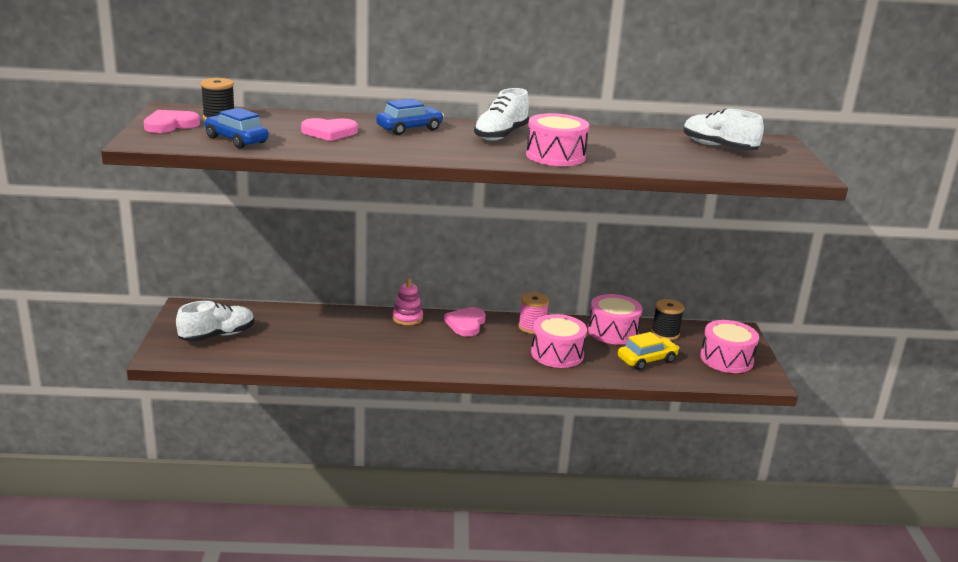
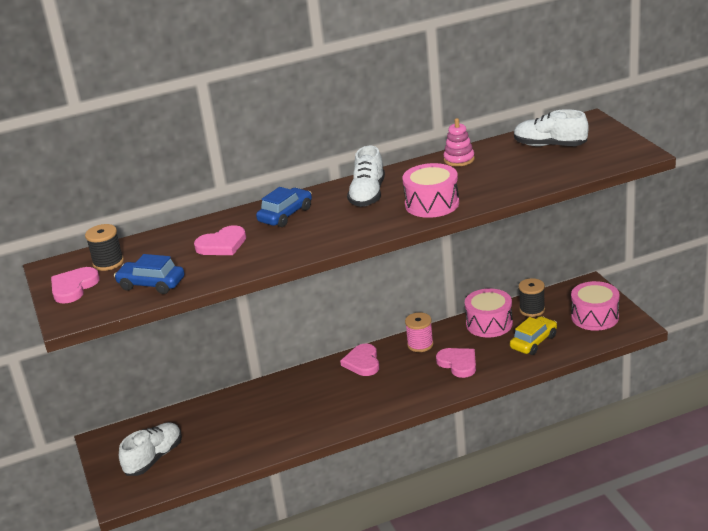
camera: 15 degrees left, 5 degrees up
(407, 318) = (308, 376): pink stacking toy -> pink stacking toy (459, 159)
(557, 354) = (458, 364): pink drum -> pink heart

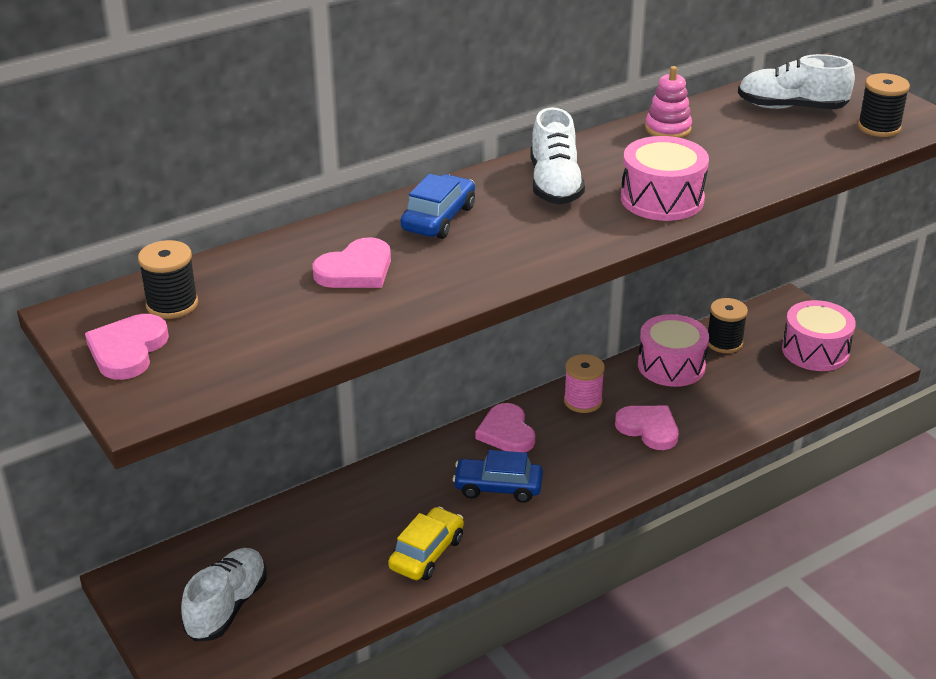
camera: 15 degrees left, 5 degrees up
(151, 284) = (264, 341): blue car -> blue car (498, 488)
(533, 342) = (744, 391): yellow car -> yellow car (426, 553)
(603, 158) = (879, 127): none -> black spool

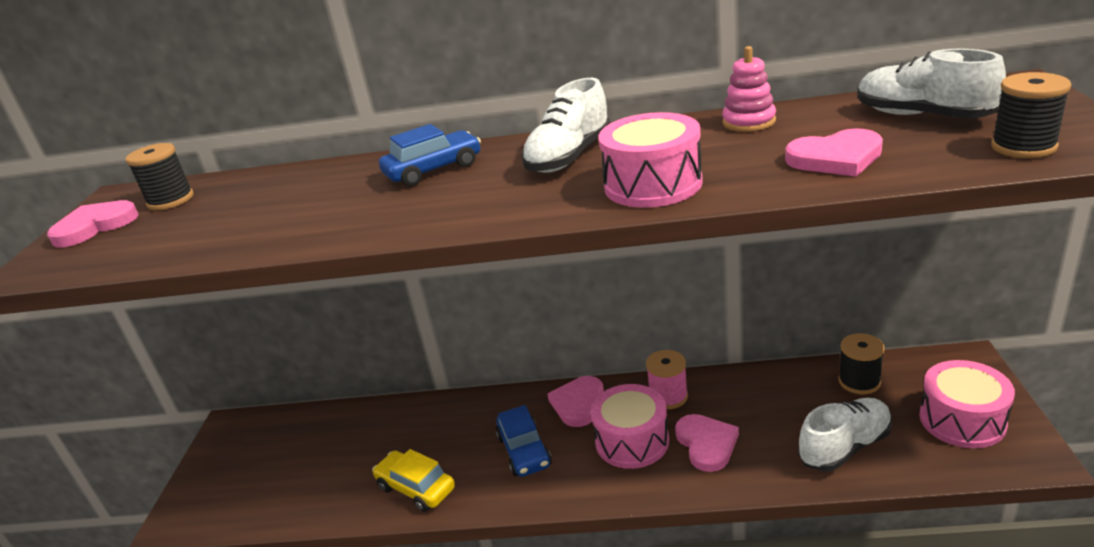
camera: 40 degrees right, 5 degrees down
(227, 607) = (253, 472): white shoe -> white shoe (845, 447)
(356, 270) = (313, 199): pink heart -> pink heart (835, 158)
(426, 553) = (416, 488): yellow car -> yellow car turned 120 degrees counterclockwise
(498, 488) = (524, 451): blue car -> blue car turned 150 degrees counterclockwise
(671, 365) = (783, 388): pink drum -> pink drum (632, 441)

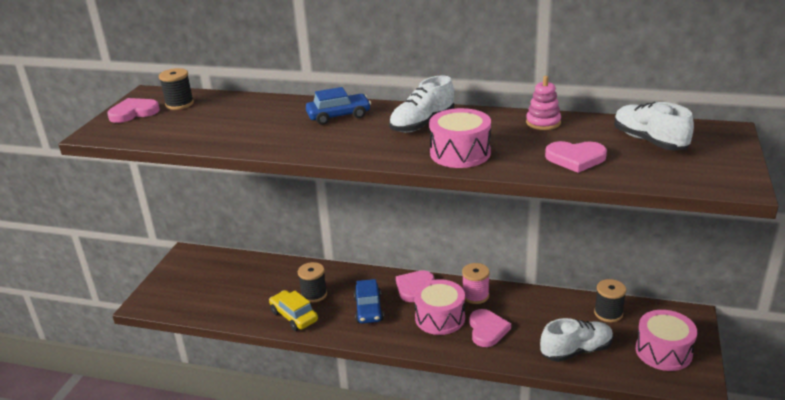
camera: 10 degrees right, 0 degrees up
(1023, 147) = (688, 174): black spool -> black spool (314, 294)

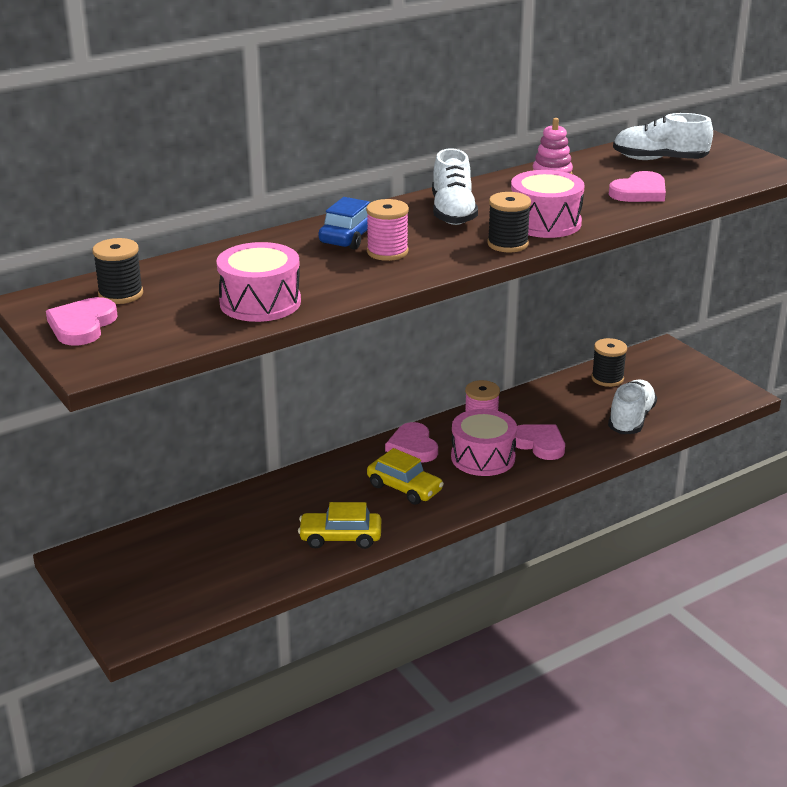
camera: 50 degrees left, 0 degrees up
(314, 294) = (323, 508): black spool -> black spool (507, 244)
(333, 133) = (387, 252): none -> pink spool
(369, 309) = (404, 488): blue car -> yellow car
(663, 351) = (688, 385): pink drum -> pink drum (260, 302)

